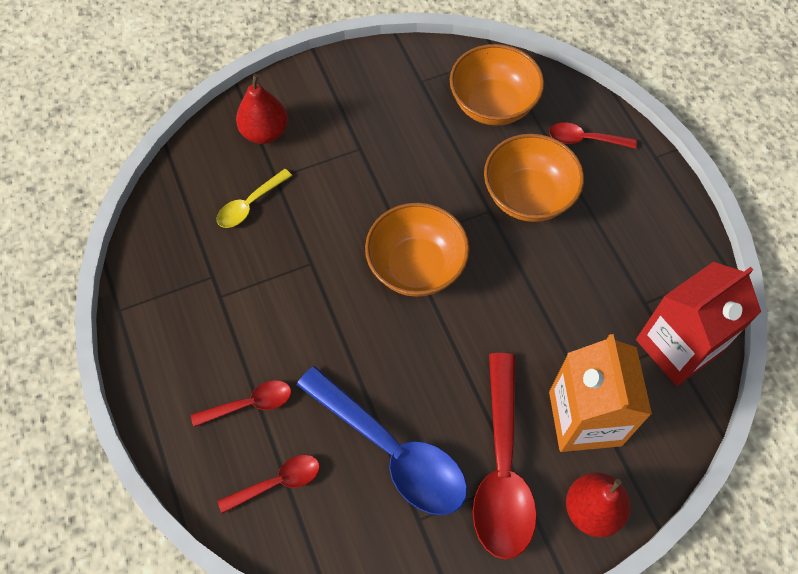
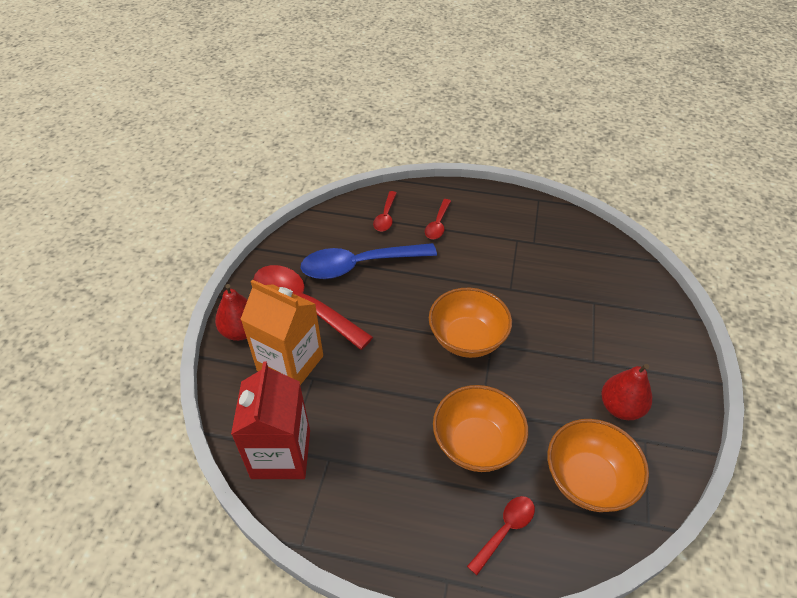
camera: 125 degrees right, 15 degrees down
(249, 205) = (578, 280): yellow spoon -> none
(265, 132) = (640, 314): red pear -> red pear (620, 407)

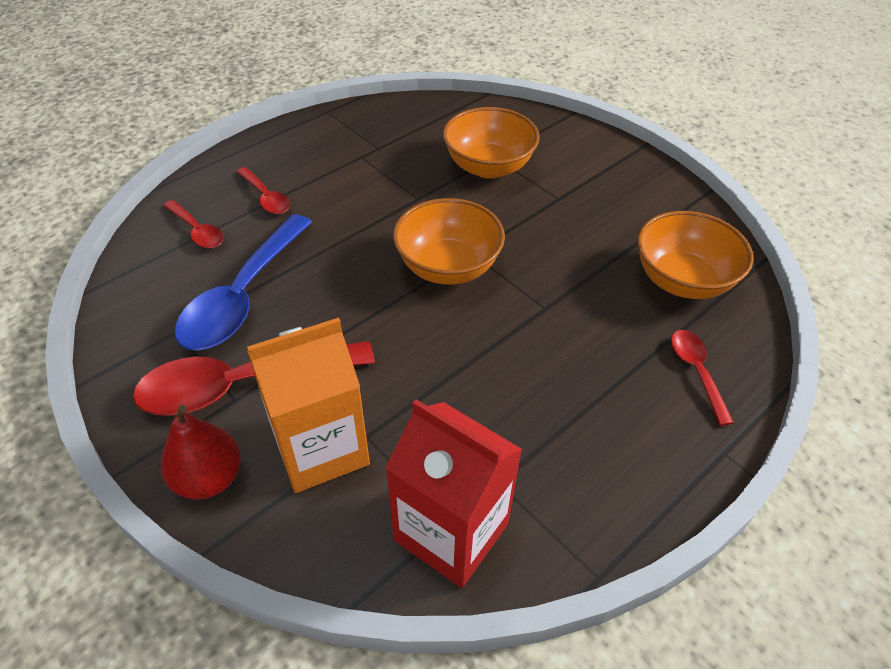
camera: 55 degrees left, 0 degrees up
(476, 444) = (583, 336): orange bowl -> orange bowl (488, 167)
(620, 407) = (624, 213): red pear -> none

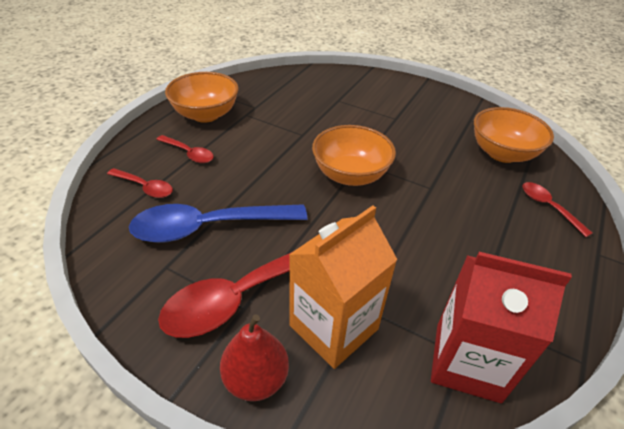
camera: 20 degrees left, 5 degrees down
(243, 296) = (208, 227): blue spoon -> blue spoon turned 75 degrees clockwise
(488, 167) = (338, 107): orange bowl -> orange bowl (206, 114)

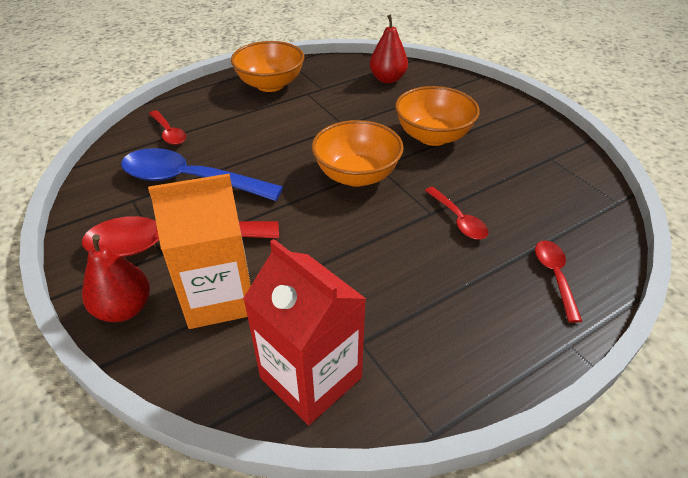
camera: 30 degrees right, 0 degrees up
(189, 153) = (227, 115): red spoon -> red spoon (458, 220)
(303, 86) = (387, 79): none -> red pear
(502, 153) = (554, 204): orange bowl -> orange bowl (433, 136)

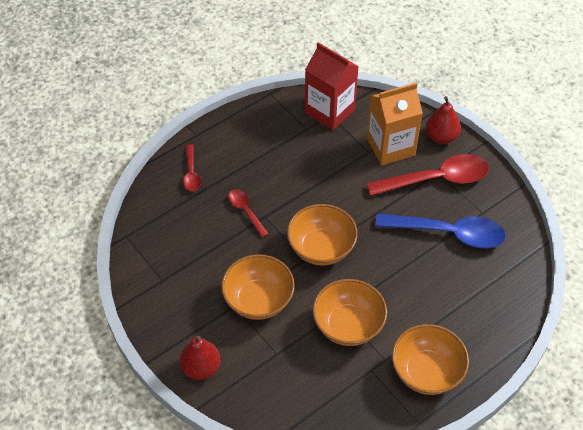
camera: 175 degrees right, 10 degrees up
(169, 133) = (493, 287): red spoon -> none
(337, 114) = (348, 325): none -> orange bowl
(387, 79) = (302, 393): red pear -> red pear (201, 368)

